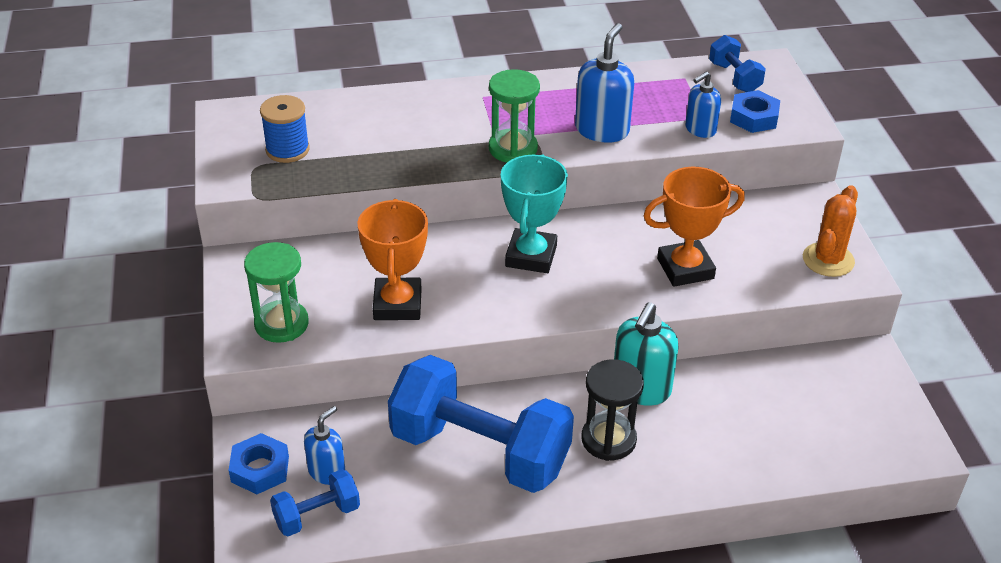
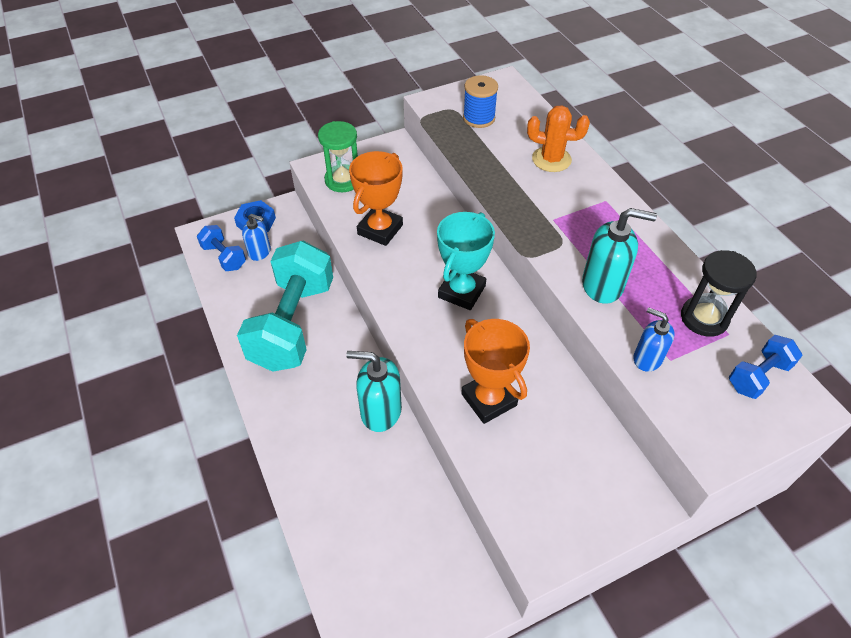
camera: 75 degrees right, 10 degrees up
(397, 304) = (380, 229): orange trophy -> orange trophy turned 45 degrees counterclockwise
(480, 451) = (293, 324): blue dumbbell -> turquoise dumbbell
(513, 149) = (543, 233): green hourglass -> none
(531, 256) = (461, 291): turquoise trophy -> turquoise trophy turned 60 degrees counterclockwise
(602, 130) = (603, 285): blue soap dispenser -> turquoise soap dispenser
(608, 439) = (321, 399): black hourglass -> black hourglass (704, 318)
(754, 117) = (696, 402): blue nut -> none
(828, 260) = (551, 521): orange cactus -> orange cactus (551, 159)

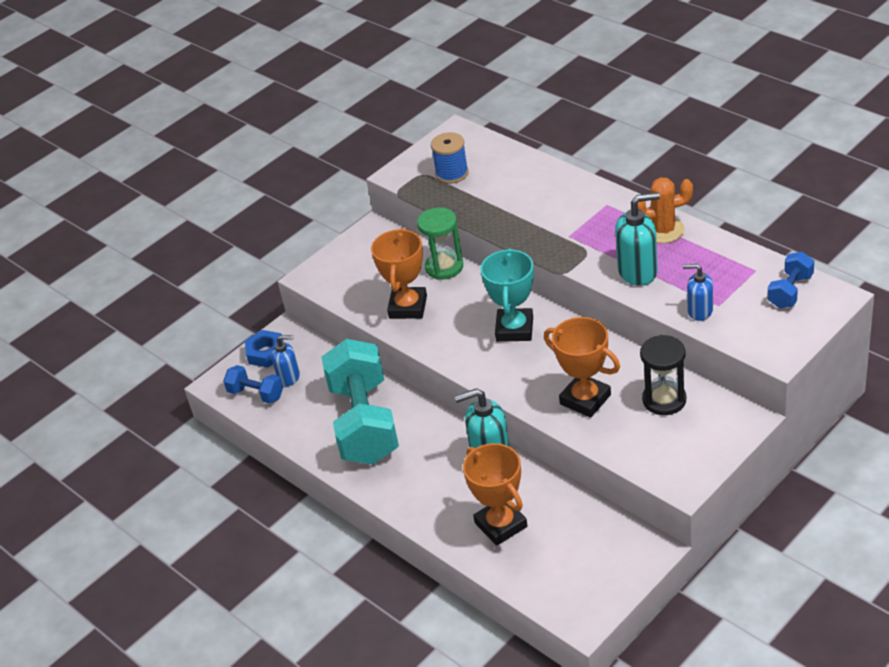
camera: 15 degrees left, 10 degrees down
(343, 180) = (343, 278): green hourglass -> green hourglass (444, 267)
(349, 494) = (501, 525): none -> orange trophy
(551, 159) = (540, 187): orange cactus -> orange cactus (663, 230)
(704, 318) = (731, 266): black hourglass -> black hourglass (664, 400)

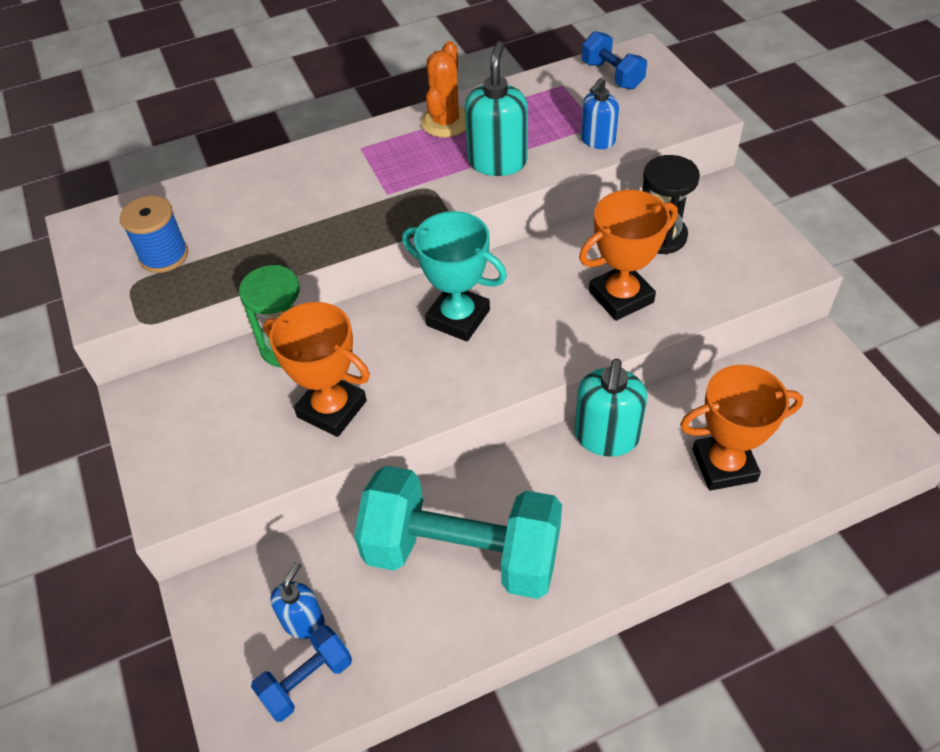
camera: 70 degrees left, 10 degrees up
(266, 353) = (228, 637): blue nut -> none

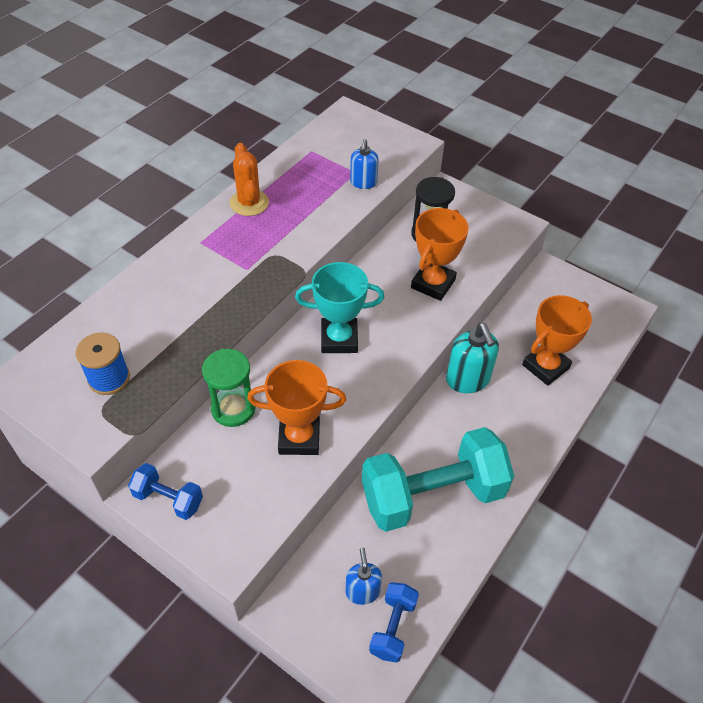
camera: 35 degrees left, 0 degrees up
(497, 162) = (307, 219): turquoise soap dispenser -> none
(612, 75) = (339, 134): blue dumbbell -> blue dumbbell (168, 499)

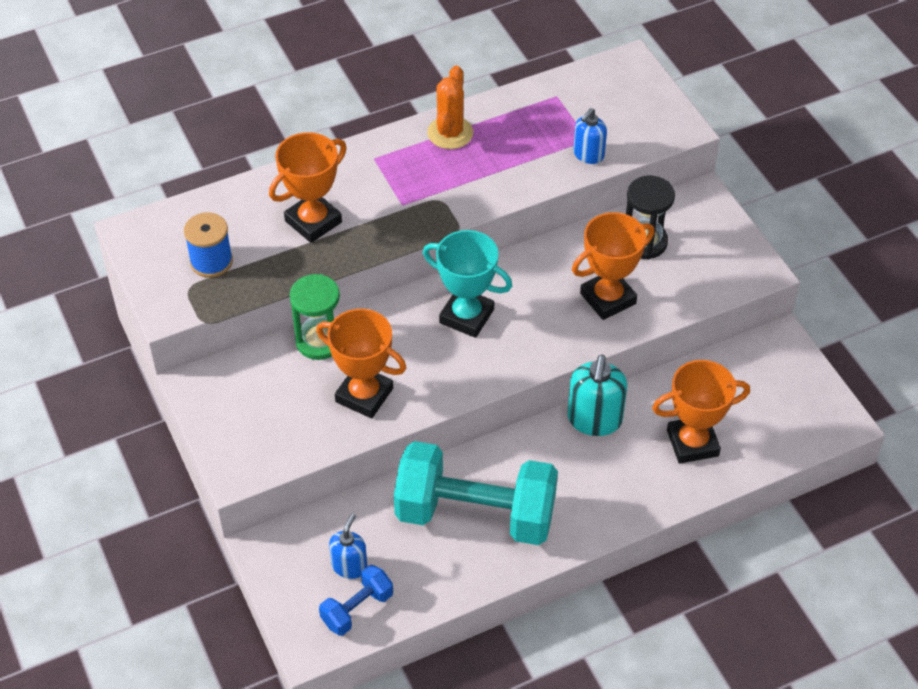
camera: 30 degrees right, 0 degrees up
(168, 499) = (213, 397): blue dumbbell -> none
(180, 310) = (313, 221): none -> orange trophy

